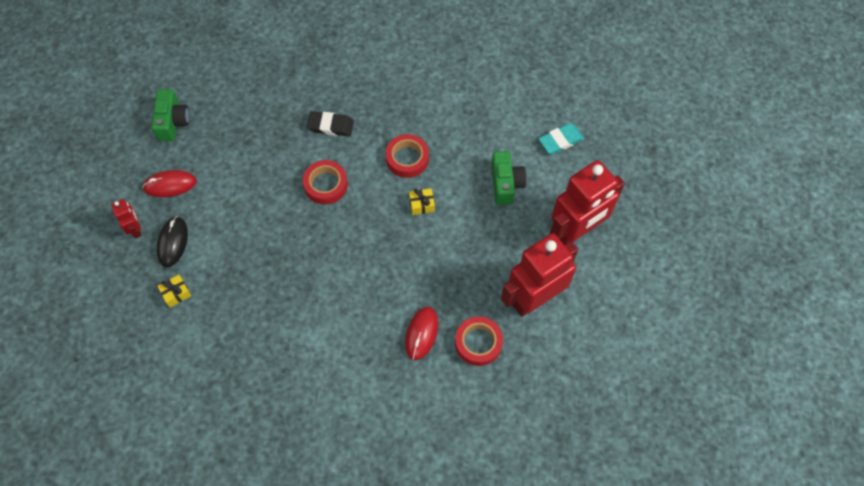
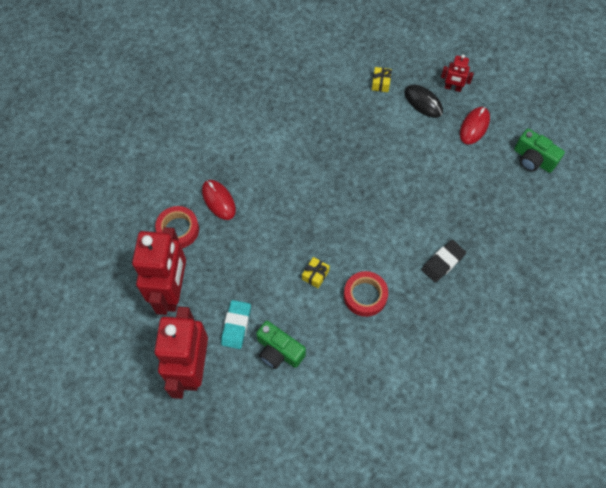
camera: 130 degrees right, 0 degrees up
(326, 185) = (390, 222): red tape -> none
(560, 140) = (279, 432): turquoise eraser -> turquoise eraser (236, 325)

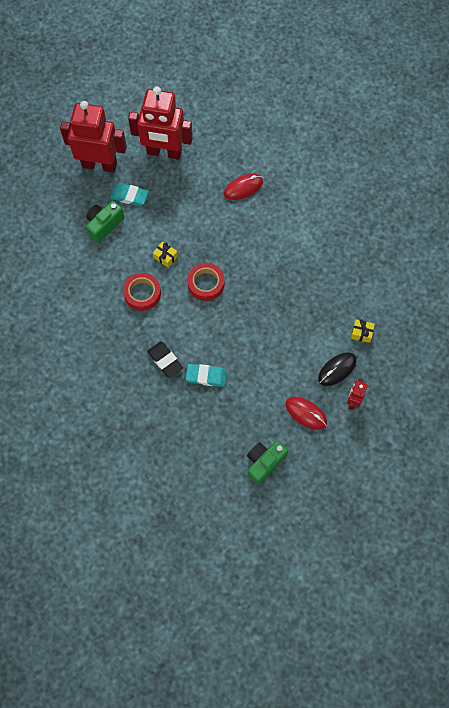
camera: 95 degrees right, 5 degrees up
(178, 229) = (218, 157): red tape -> red tape (206, 283)
(453, 219) = (206, 376): none -> turquoise eraser

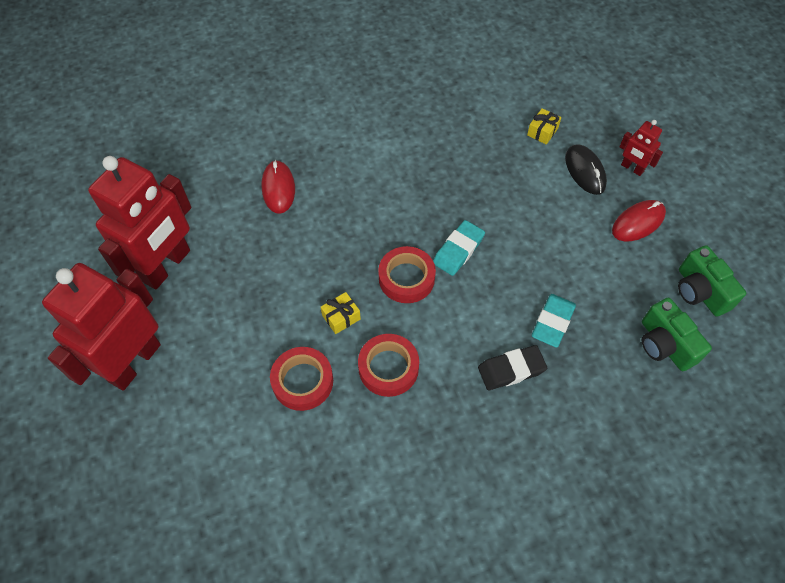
camera: 70 degrees left, 10 degrees down
(104, 225) = (245, 388): green camera -> green camera (664, 344)
(118, 252) = (302, 381): none -> red tape
(129, 196) = (214, 335): turquoise eraser -> turquoise eraser (458, 250)

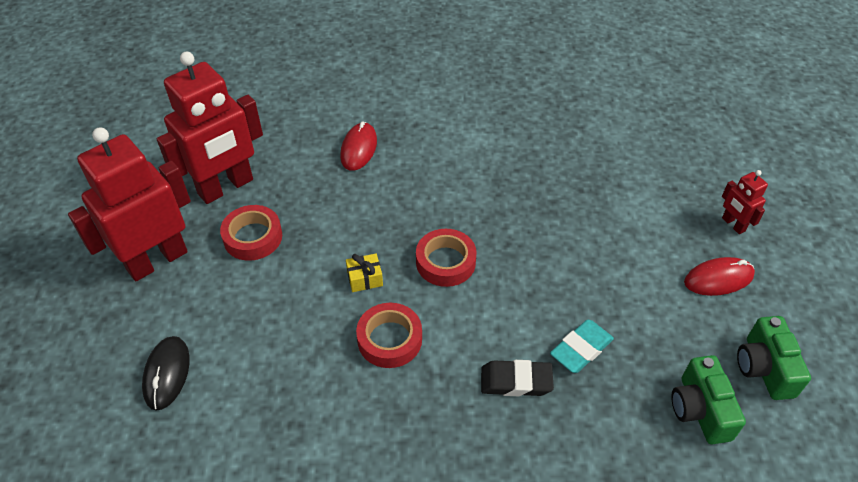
camera: 20 degrees right, 10 degrees down
(302, 381) = (300, 325): red tape -> red tape (253, 237)
(458, 250) = (510, 251): turquoise eraser -> none
(542, 132) = (647, 165): yellow gift -> none
(585, 171) = (678, 214): black mouse -> black mouse (167, 374)

